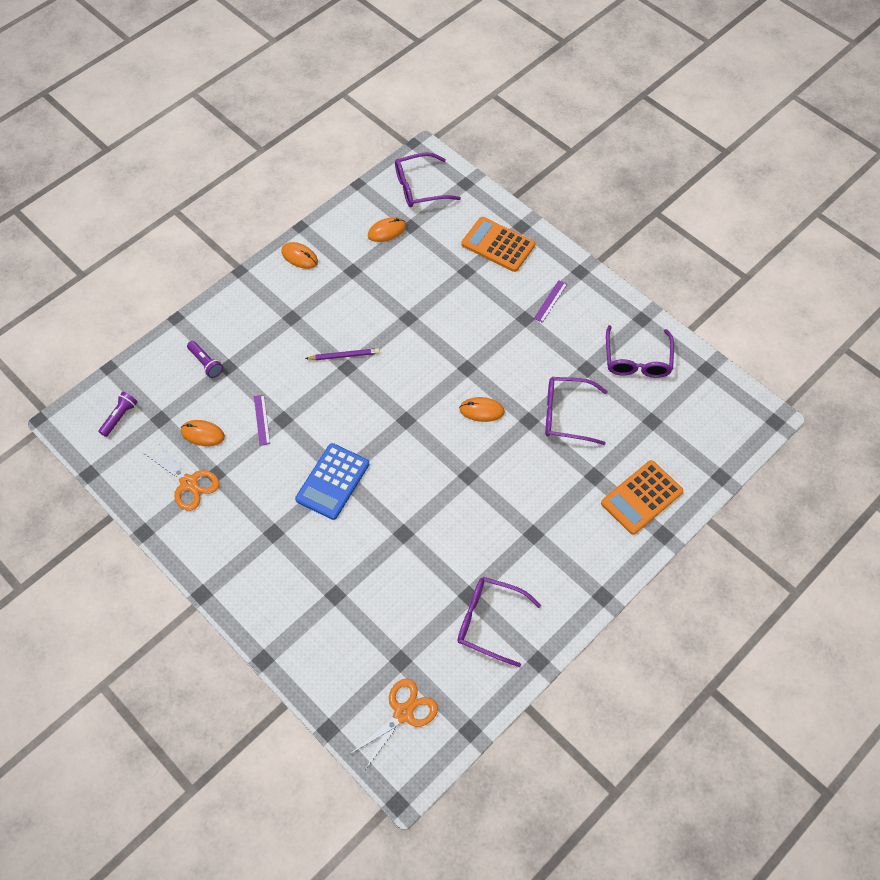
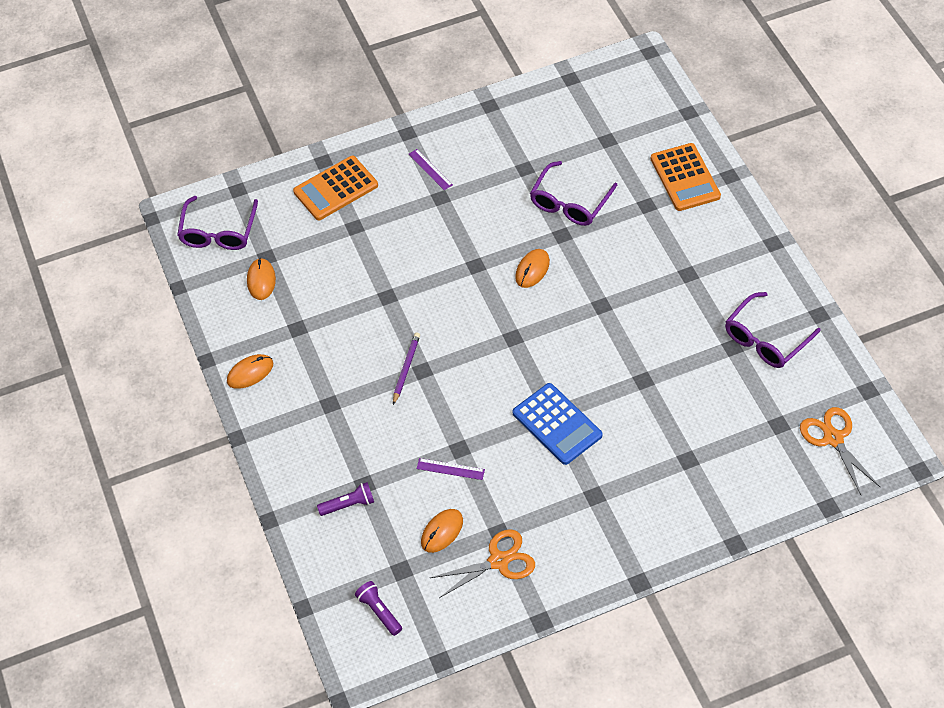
camera: 65 degrees left, 5 degrees down
(637, 361) = (536, 126): purple glasses -> none

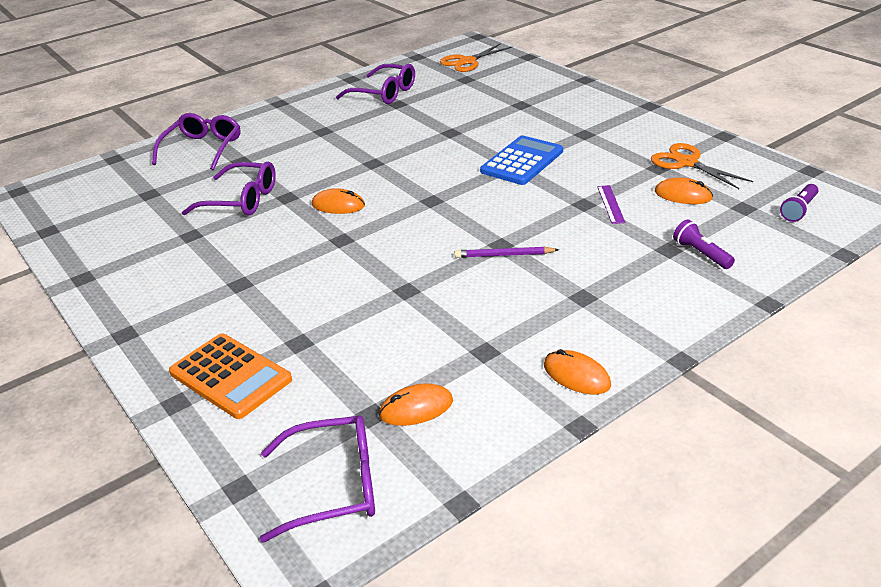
camera: 105 degrees left, 20 degrees down
(430, 169) = (192, 301): purple ruler -> none
(685, 178) = (203, 148): orange calculator -> purple glasses

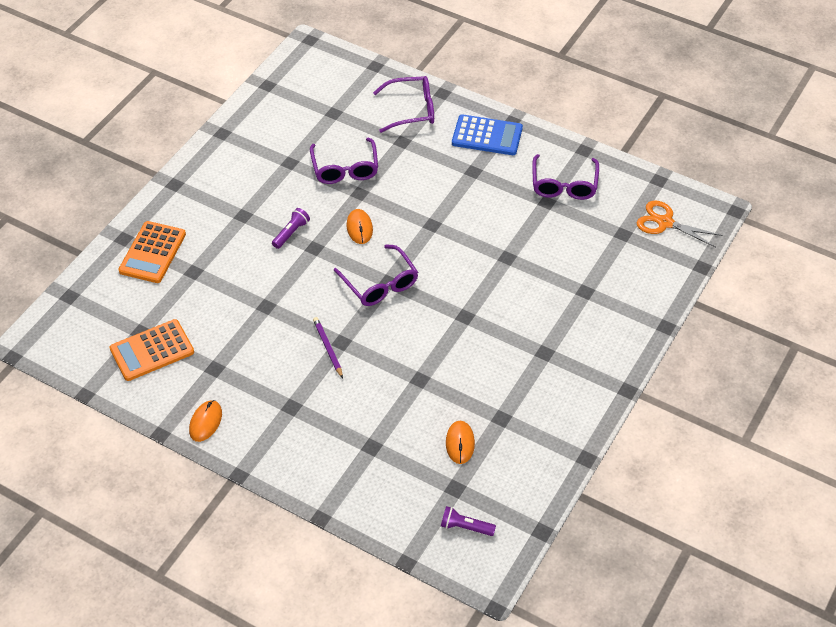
camera: 65 degrees right, 15 degrees up
(335, 485) = (82, 336): purple glasses -> purple glasses (380, 284)
(416, 408) = (152, 350): orange mouse -> orange calculator
(522, 161) = (474, 321): blue calculator -> blue calculator (487, 136)
(610, 204) = (426, 397): purple ruler -> none
(686, 163) = (519, 437): orange scissors -> none
(701, 254) = (373, 468): purple flashlight -> purple flashlight (291, 233)

